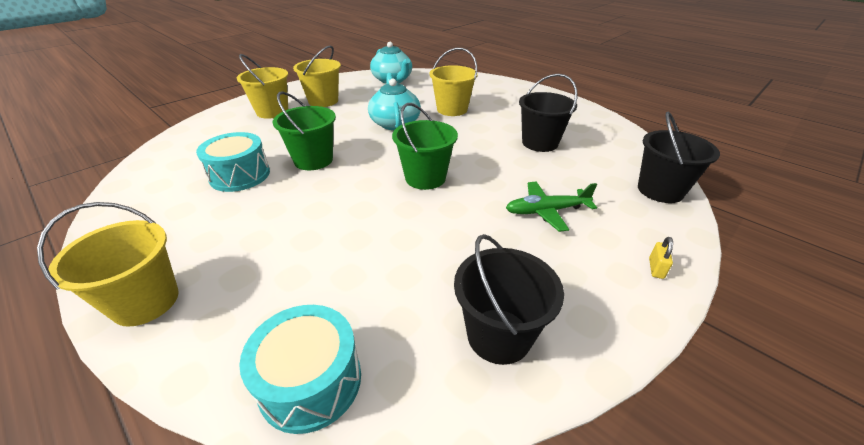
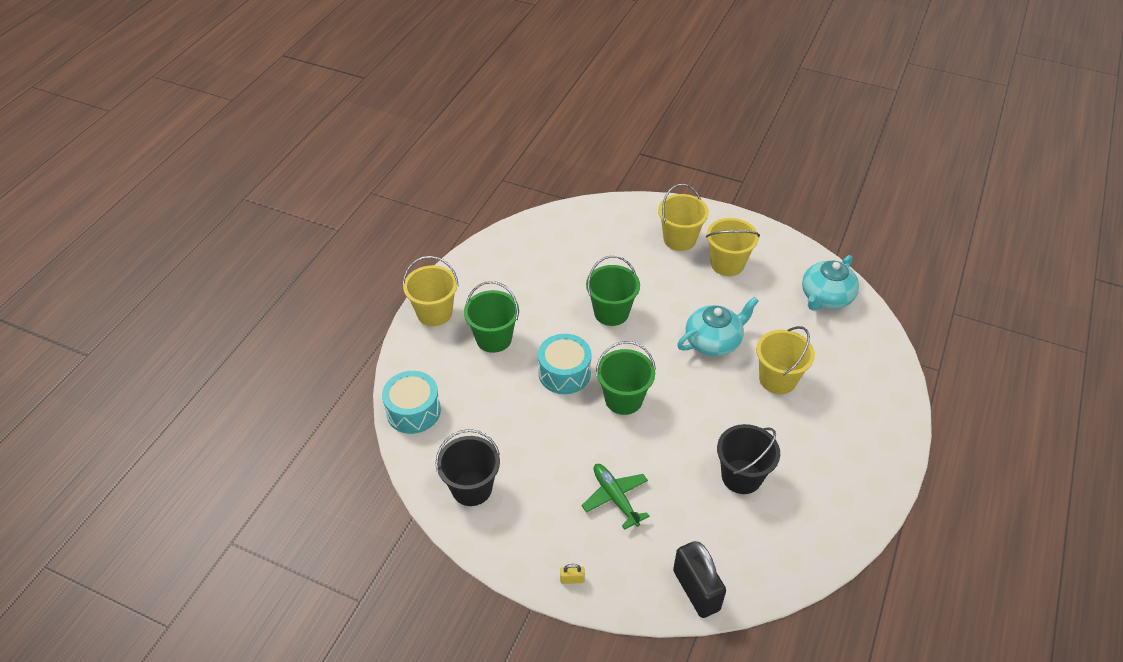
camera: 70 degrees right, 10 degrees up
(240, 175) = (567, 280): turquoise drum -> turquoise drum (564, 373)
(260, 249) = (494, 338): none -> green bucket
(660, 190) = (696, 590): black bucket -> black padlock

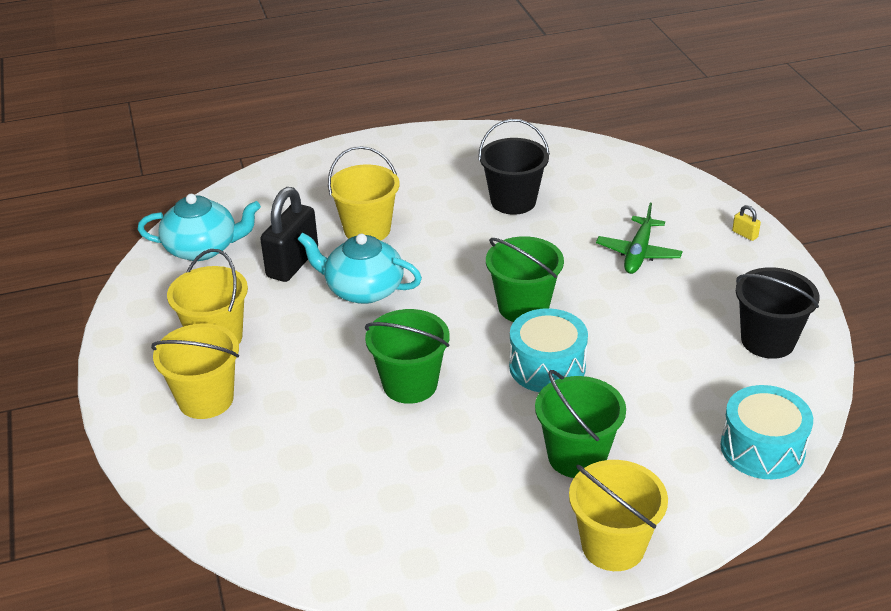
camera: 130 degrees left, 10 degrees down
(696, 590) = (652, 176): black padlock -> black padlock (292, 263)

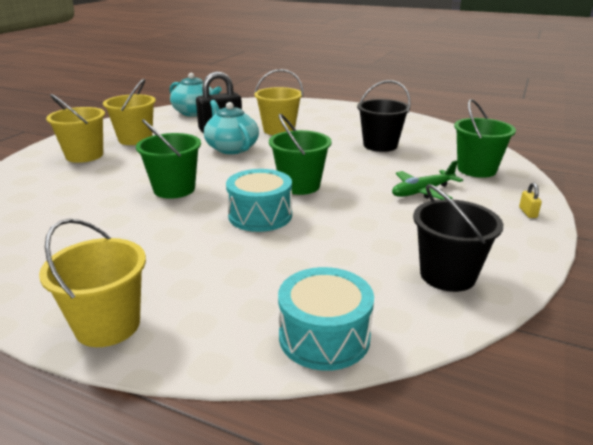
camera: 40 degrees right, 10 degrees down
(577, 456) = (188, 265): green bucket -> green bucket (476, 169)

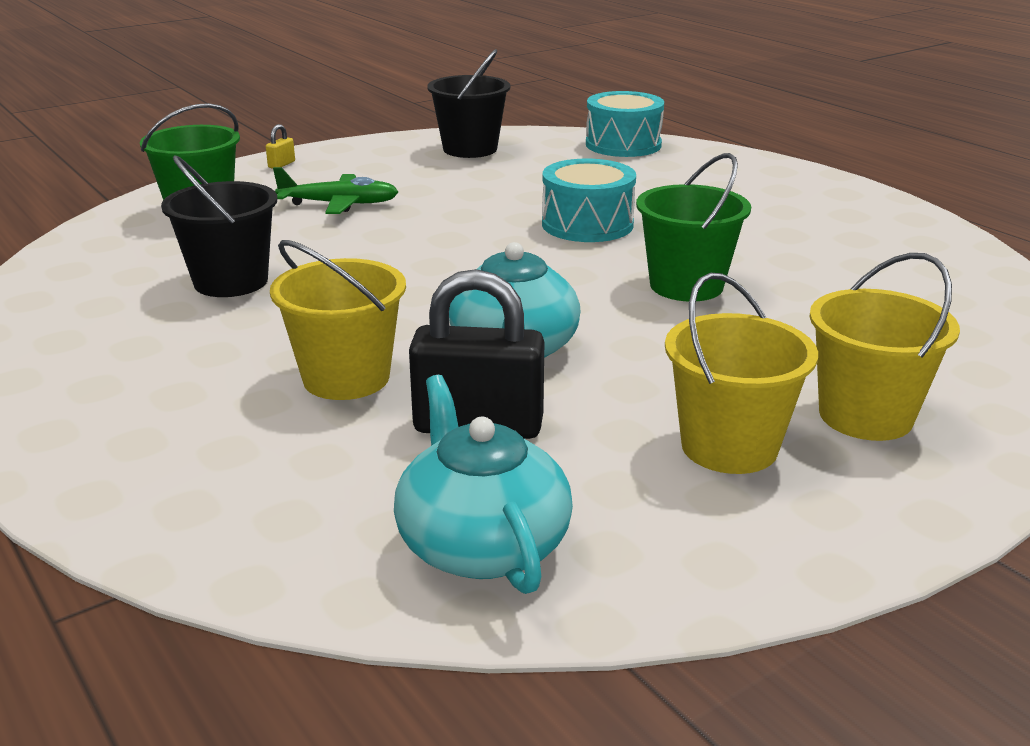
camera: 150 degrees left, 0 degrees up
(107, 325) = (799, 179): yellow bucket -> none
(299, 185) = (486, 247): green bucket -> none

